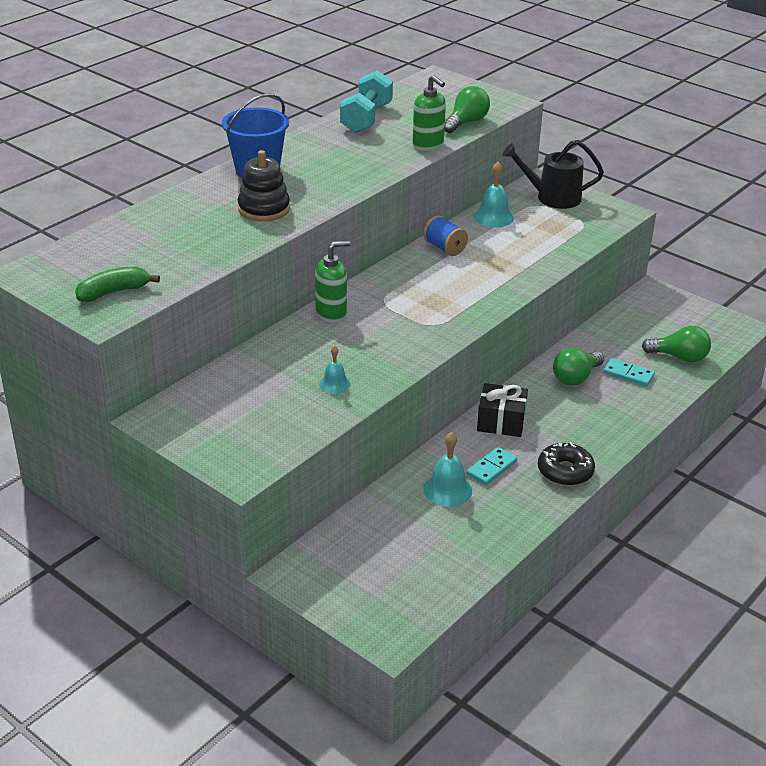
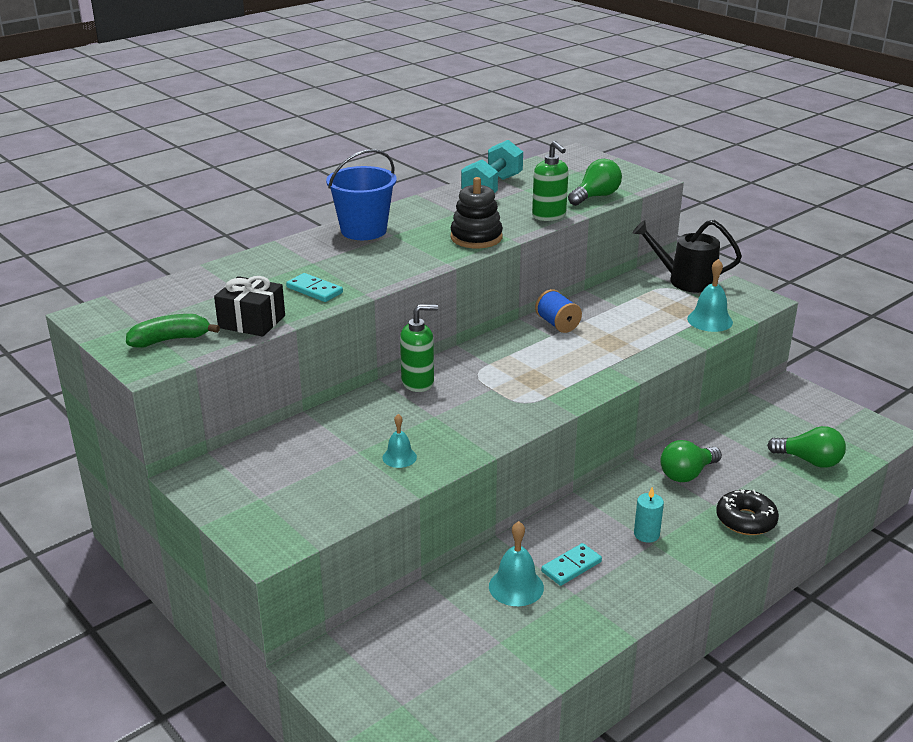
camera: 10 degrees right, 5 degrees down
(264, 209) = (357, 268): black stacking toy -> black stacking toy (476, 237)
(493, 217) = (617, 296): turquoise bell -> turquoise bell (710, 320)
(501, 422) = (593, 515): black gift -> black gift (252, 321)
(550, 434) = (646, 534): none -> turquoise candle
(565, 471) = (654, 578): black donut -> black donut (746, 520)
(628, 374) = (747, 475): turquoise domino -> turquoise domino (314, 290)

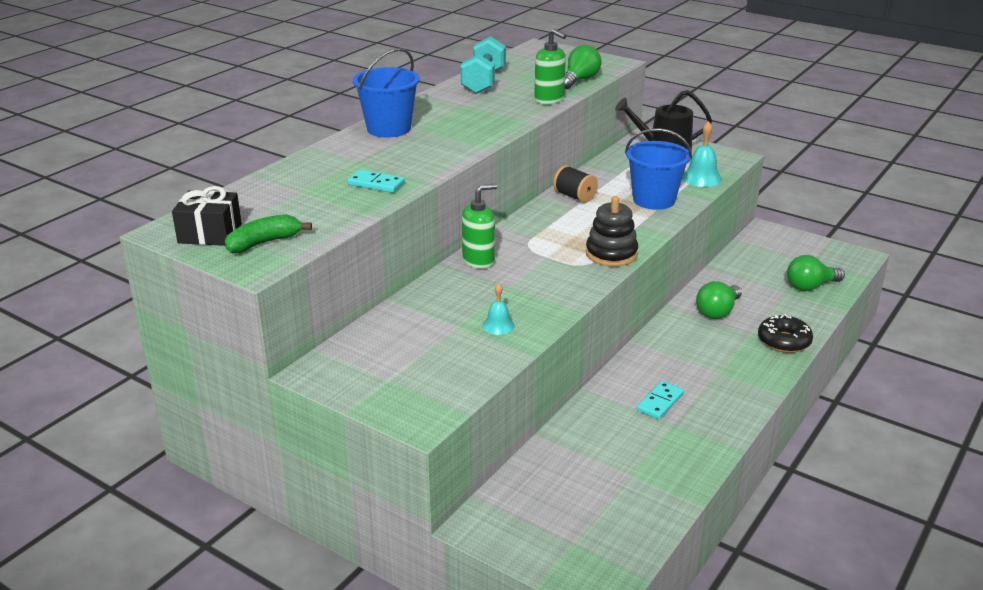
camera: 15 degrees left, 0 degrees up
(252, 321) = (334, 217): black gift -> black gift (210, 233)
(476, 237) = (496, 124): black stacking toy -> black stacking toy (611, 254)
(516, 587) = (621, 427): turquoise bell -> none
(557, 324) = (574, 196): blue spool -> black spool
(642, 339) = (654, 200): none -> blue bucket
(646, 534) = (709, 365): turquoise candle -> none
(809, 461) = (810, 286): green light bulb -> green light bulb turned 150 degrees clockwise

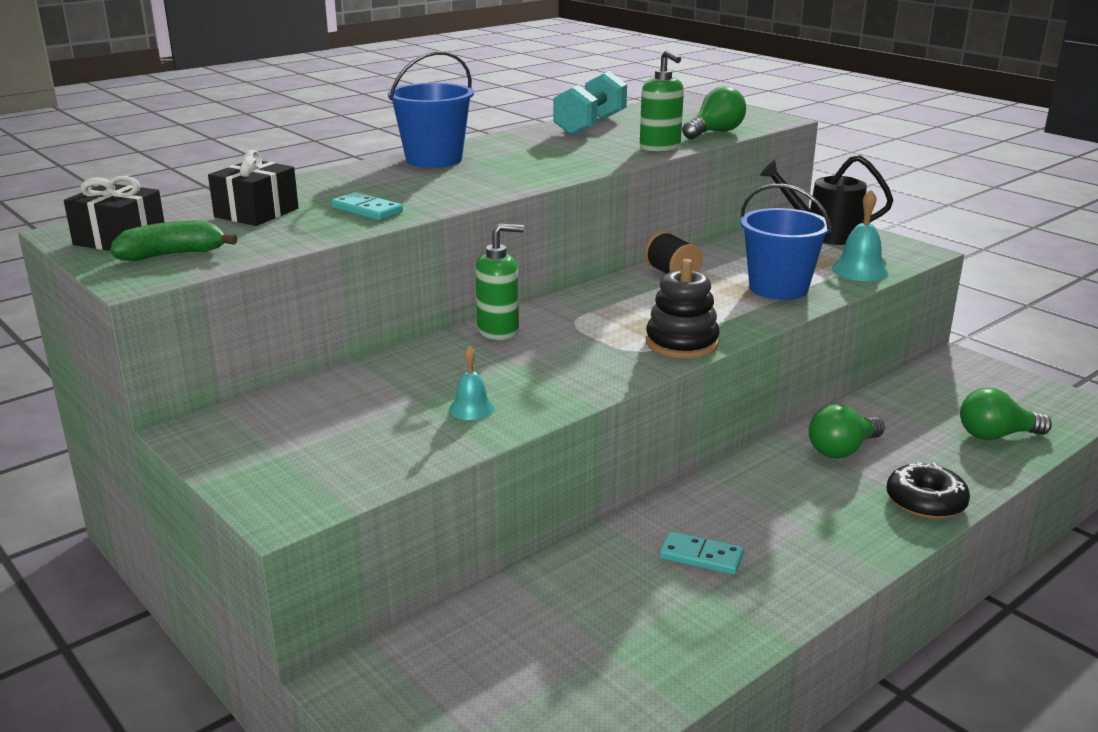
camera: 15 degrees right, 5 degrees down
(294, 196) = (256, 213): none -> black gift
(660, 402) = (701, 556): turquoise domino -> turquoise domino turned 60 degrees clockwise

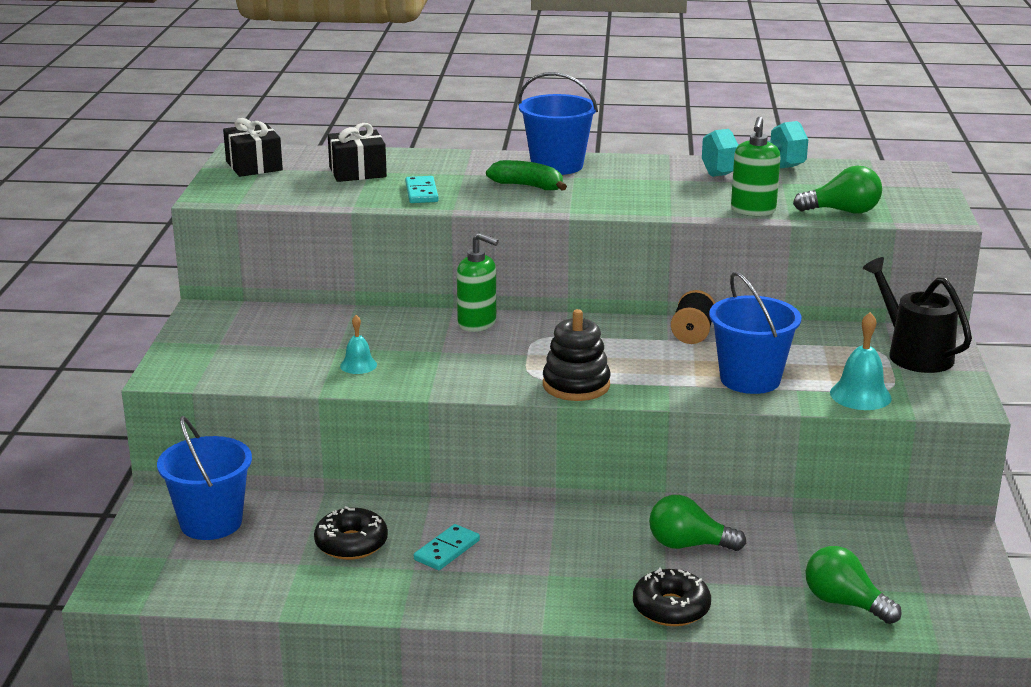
camera: 45 degrees right, 0 degrees up
(172, 255) = (257, 186): green banana -> green banana (527, 186)
(447, 667) = (211, 522): none -> blue bucket
(617, 601) = (351, 544): none -> black donut
(701, 556) = (447, 550): turquoise domino -> turquoise domino turned 60 degrees clockwise

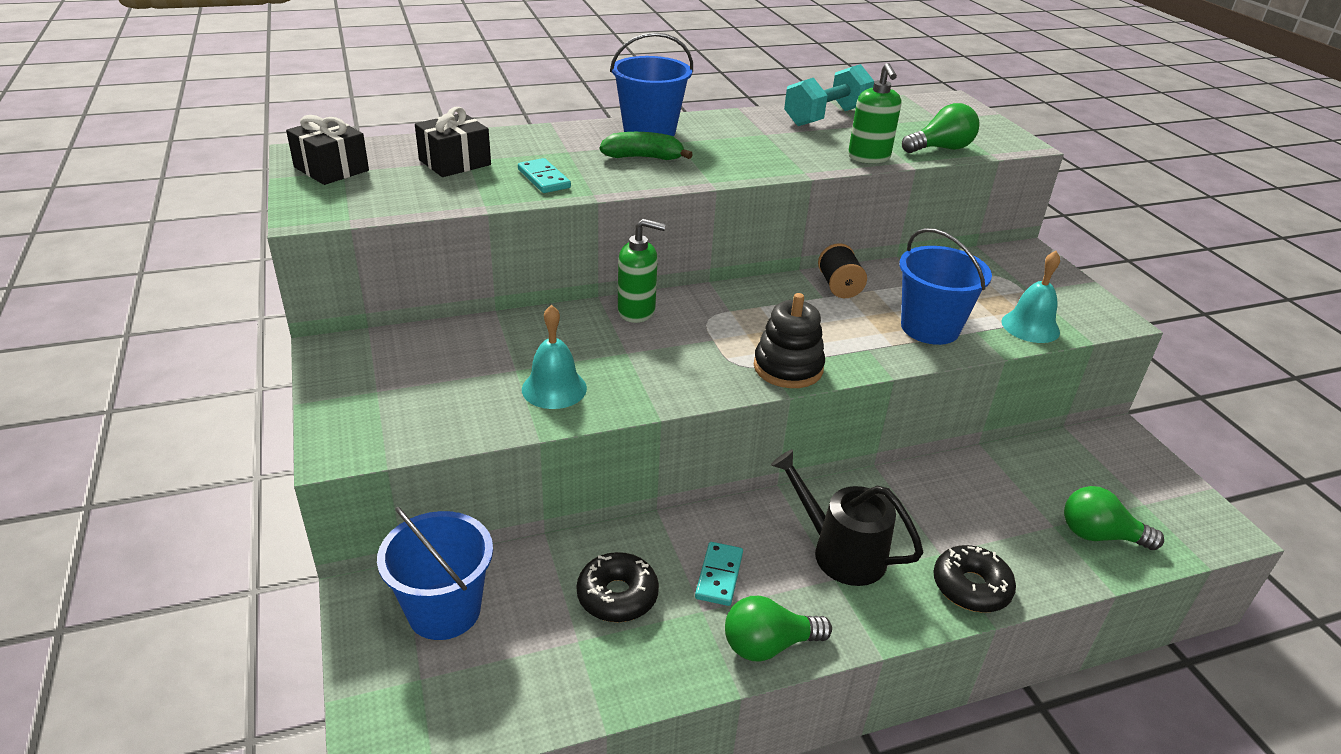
camera: 25 degrees left, 10 degrees up
(358, 365) = (554, 388): turquoise bell -> turquoise bell, size x1.58
(688, 545) = (928, 505): green light bulb -> green light bulb (768, 645)
(914, 354) = (1028, 274): black watering can -> black watering can (841, 552)

